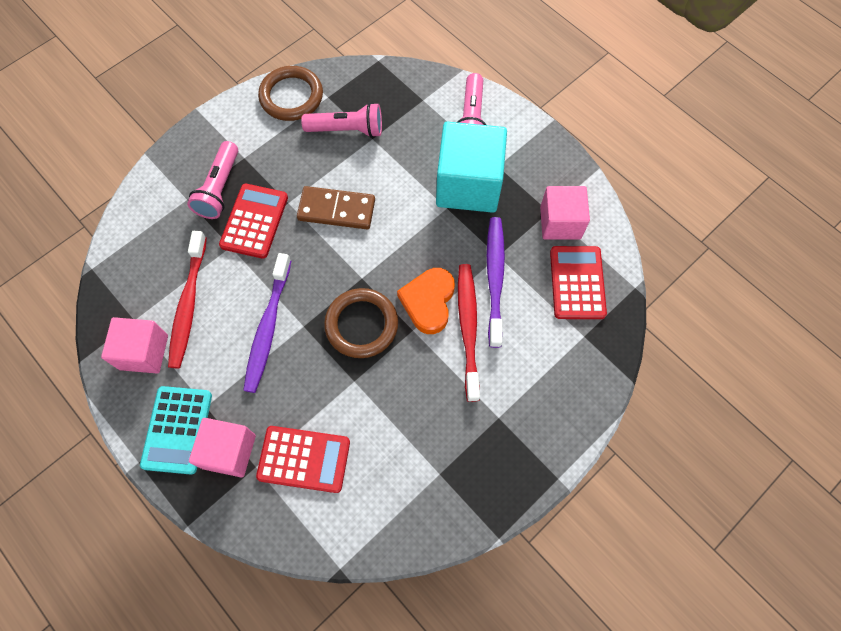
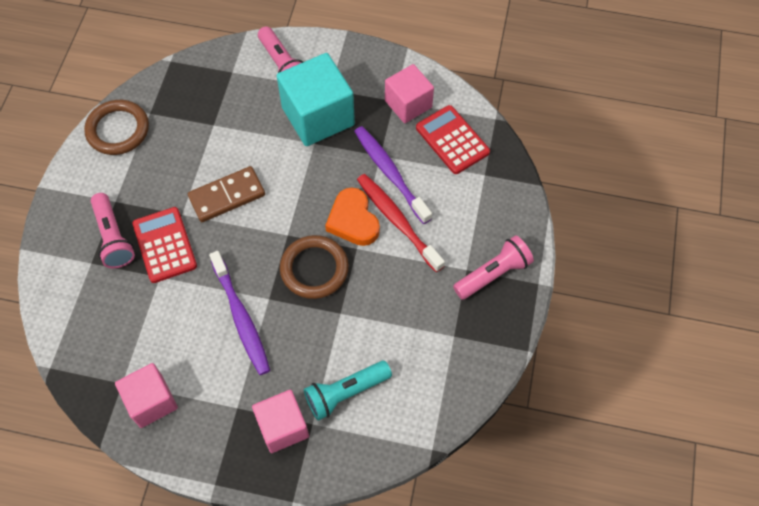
camera: 35 degrees left, 5 degrees down
(177, 430) = (227, 439): turquoise calculator -> none
(188, 304) = (160, 342): red toothbrush -> none
(304, 459) = (345, 393): red calculator -> turquoise flashlight
(347, 129) = (187, 129): pink flashlight -> pink flashlight (493, 274)

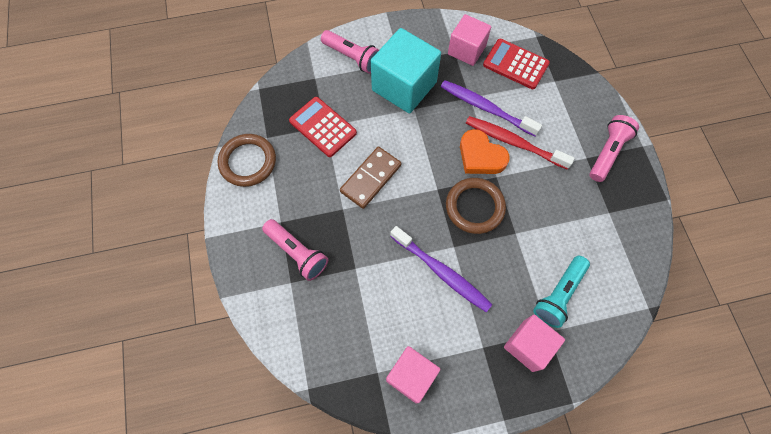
camera: 25 degrees left, 5 degrees up
(165, 245) = (344, 240): red calculator -> red calculator (323, 127)

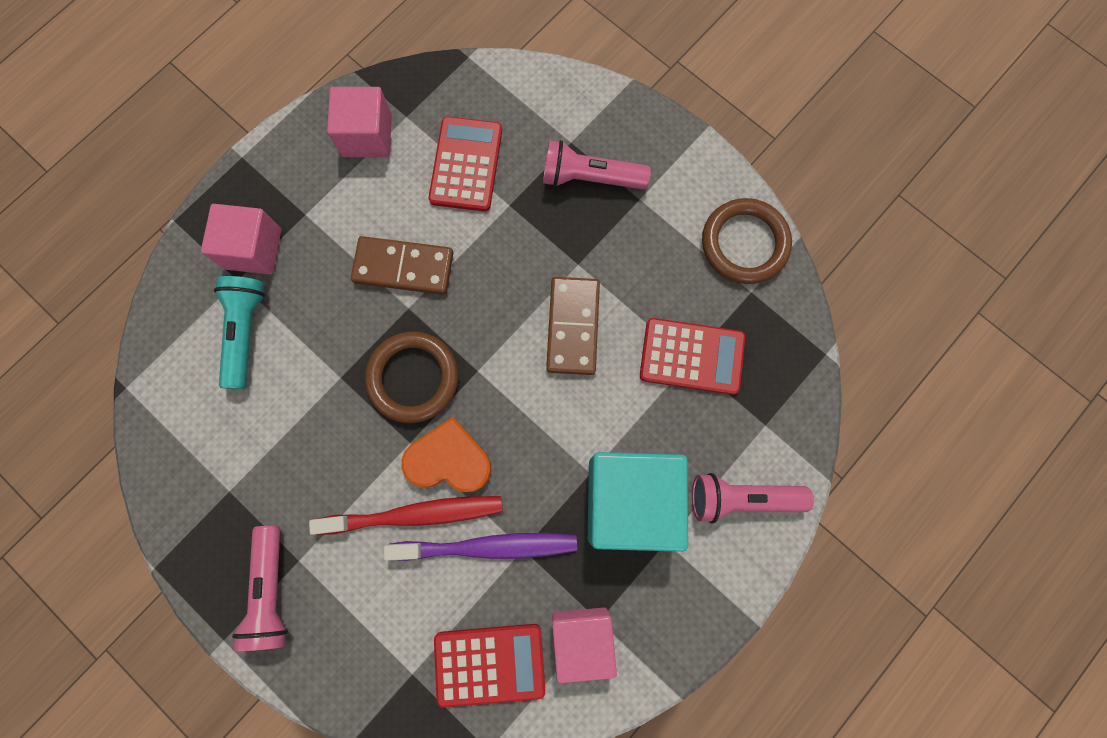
camera: 145 degrees right, 10 degrees up
(362, 311) = (466, 165): none -> red calculator
(442, 272) = (403, 267): purple toothbrush -> brown domino

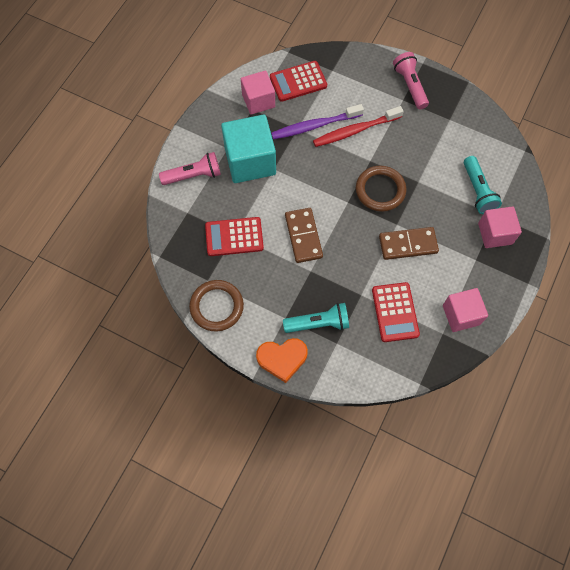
camera: 165 degrees right, 10 degrees down
(449, 460) = (347, 158): orange heart -> orange heart (282, 359)
(589, 178) = (318, 323): pink flashlight -> turquoise flashlight

